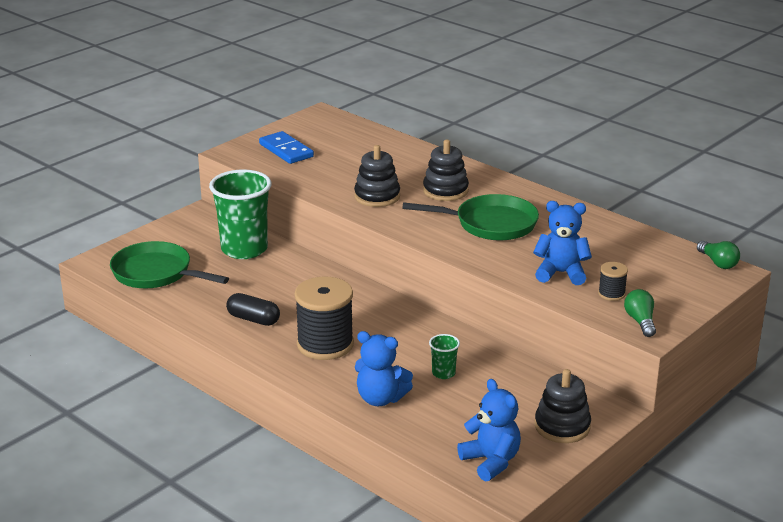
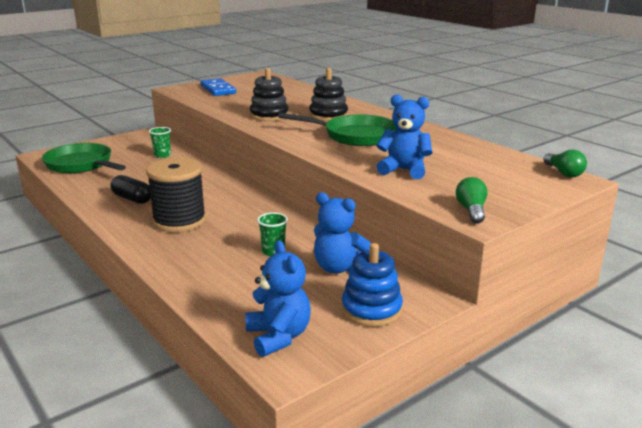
camera: 10 degrees right, 5 degrees down
(244, 249) = (162, 155): green cup -> green cup, size x0.43
(380, 398) = (200, 267): blue teddy bear -> blue teddy bear (338, 268)
(562, 426) = (371, 309): black stacking toy -> blue stacking toy
(611, 294) = (448, 188): black spool -> none

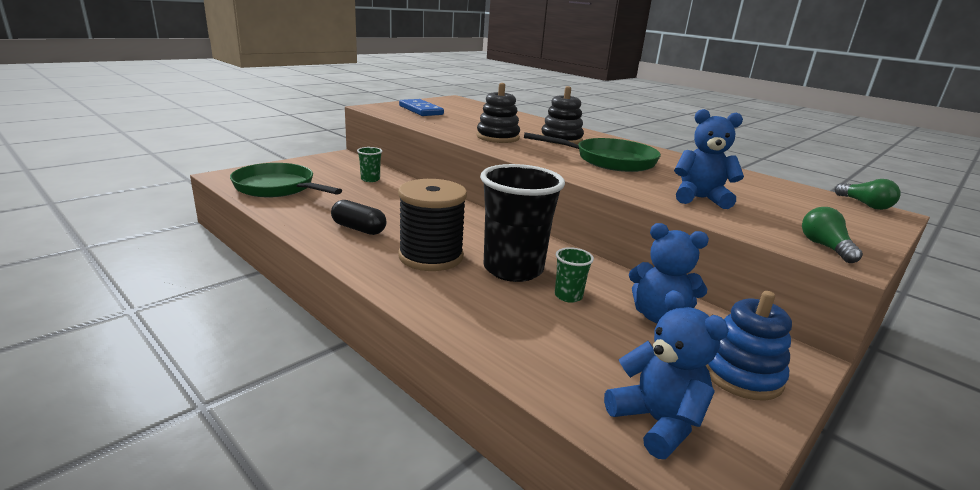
camera: 10 degrees left, 0 degrees up
(241, 231) = (513, 269): none -> black cup

